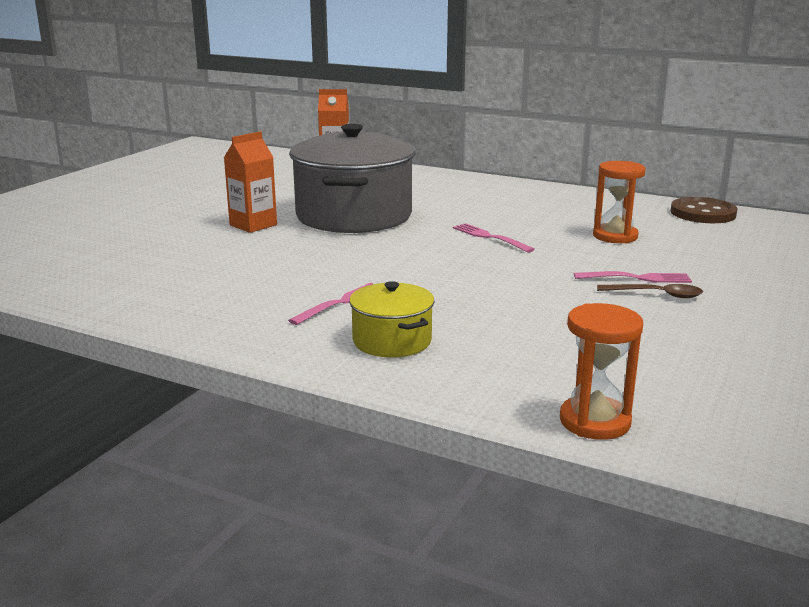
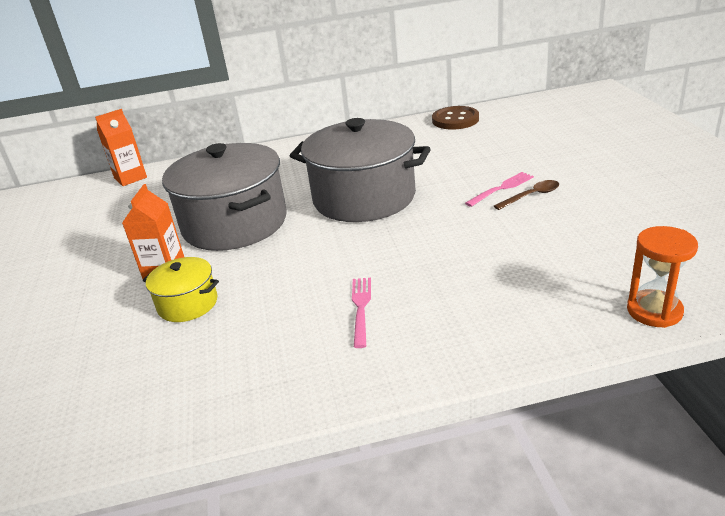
camera: 35 degrees left, 10 degrees up
(392, 341) = (450, 321): yellow pot -> yellow pot (188, 304)
(490, 237) = (364, 197): pink fork -> grey pot
(615, 236) = (437, 160): orange hourglass -> none

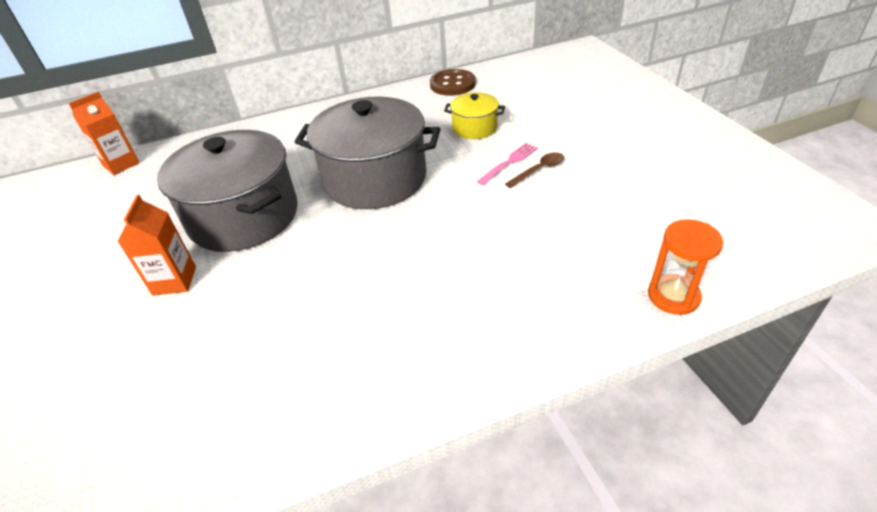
camera: 10 degrees left, 10 degrees up
(188, 304) = (205, 320): yellow pot -> yellow pot (475, 128)
(361, 308) = (391, 313): pink fork -> none

